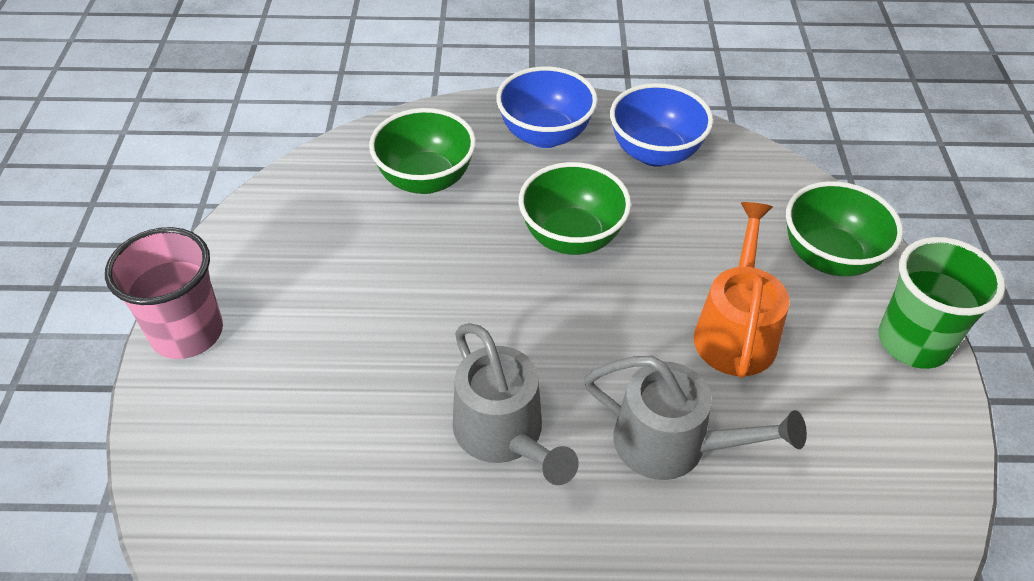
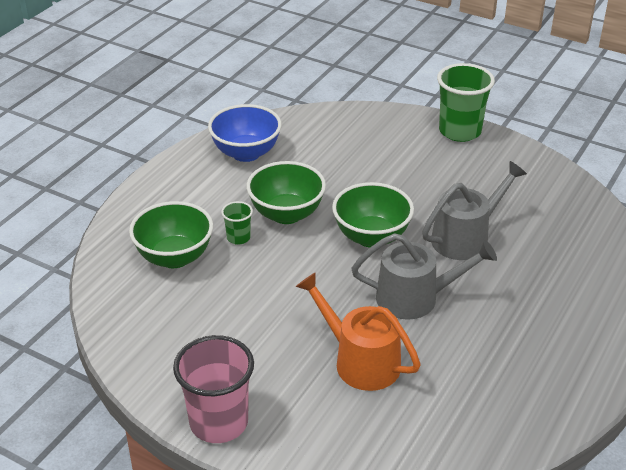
camera: 60 degrees left, 10 degrees down
(496, 215) = (238, 238): none -> green cup
(545, 135) = (184, 189): blue bowl -> none
(735, 331) = (408, 184): orange watering can -> orange watering can (360, 361)
(829, 258) = (384, 130): green bowl -> green bowl (371, 237)

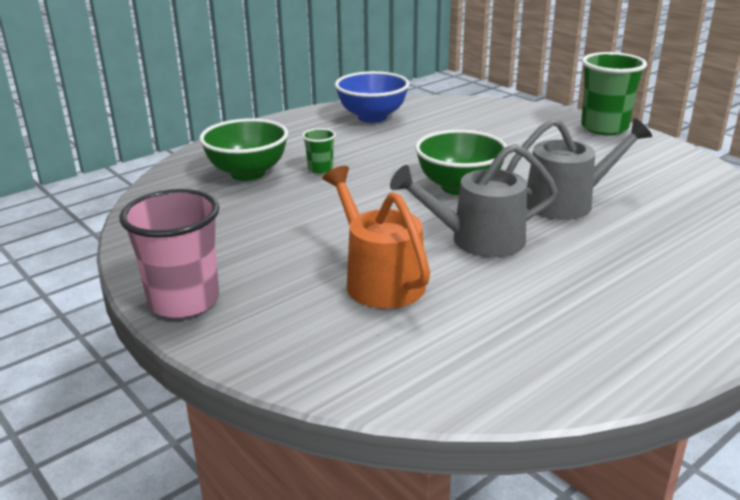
camera: 20 degrees right, 10 degrees down
(286, 214) = (381, 160): green bowl -> none
(415, 298) = (478, 240): grey watering can -> grey watering can turned 150 degrees clockwise

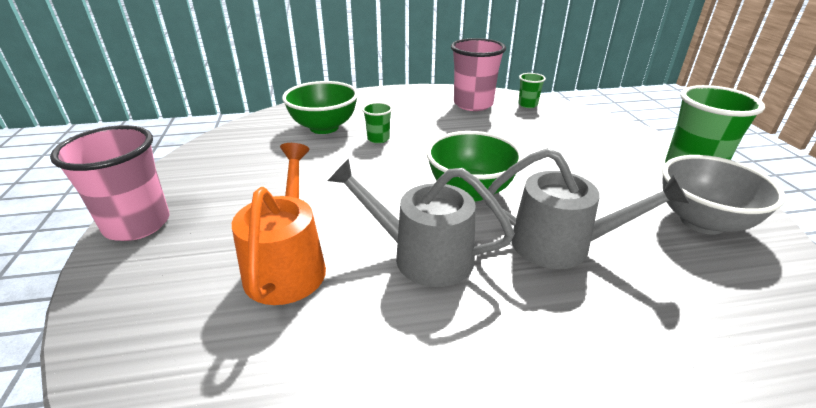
camera: 30 degrees right, 5 degrees up
(372, 117) = (473, 104): blue bowl -> pink cup
(424, 106) = (527, 104): none -> green cup
(641, 161) = (702, 222): none -> grey bowl

